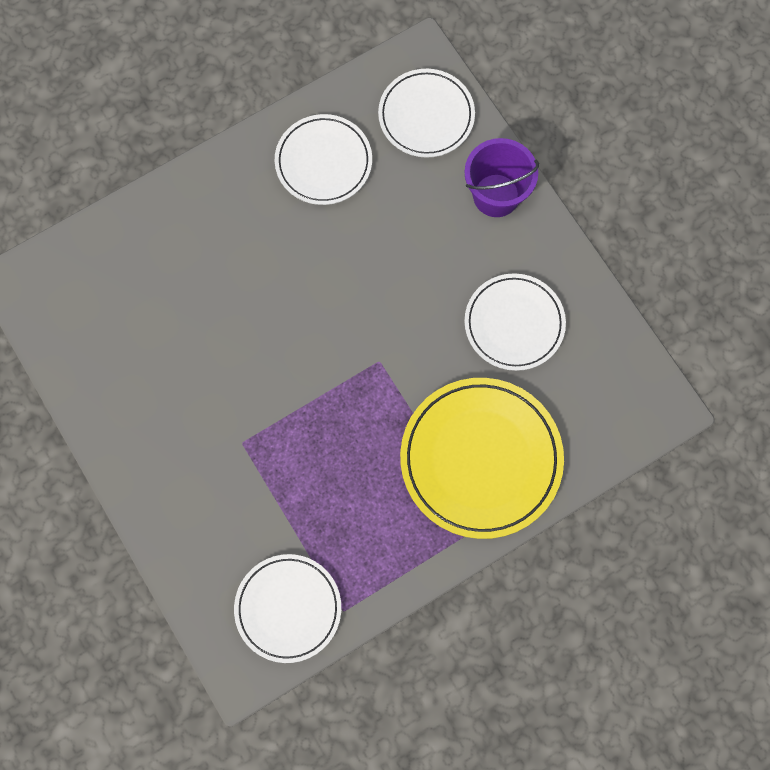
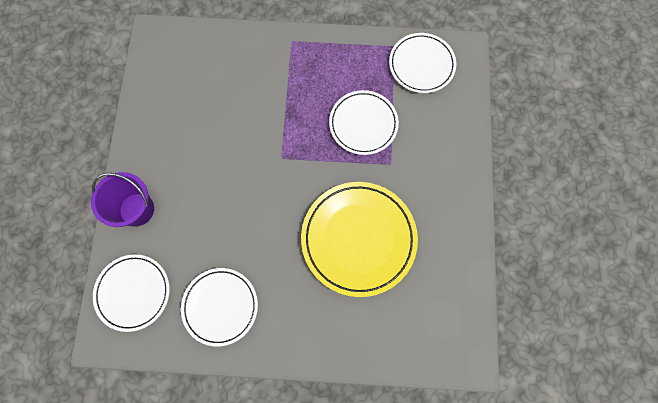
camera: 145 degrees left, 0 degrees up
(481, 459) = (267, 72): yellow plate -> yellow plate (358, 239)
(514, 323) = (191, 128): white plate -> white plate (363, 124)

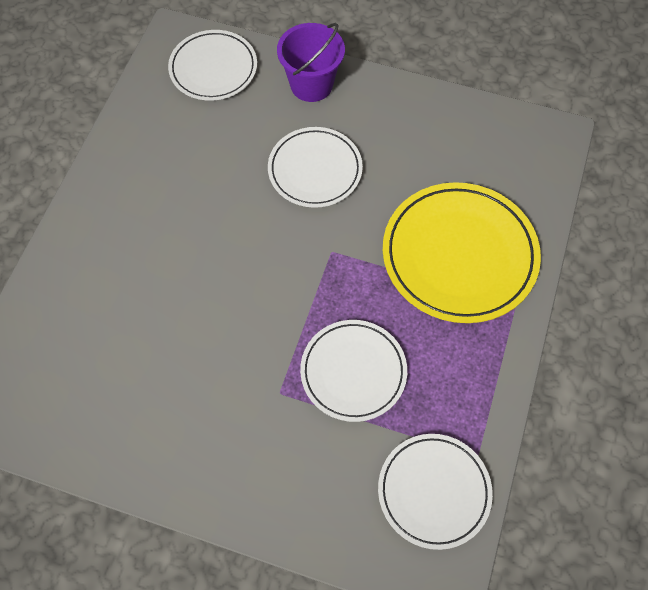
camera: 105 degrees right, 10 degrees down
(220, 306) = (163, 148): white plate -> white plate (315, 170)
(358, 239) = (186, 320): yellow plate -> yellow plate (459, 255)

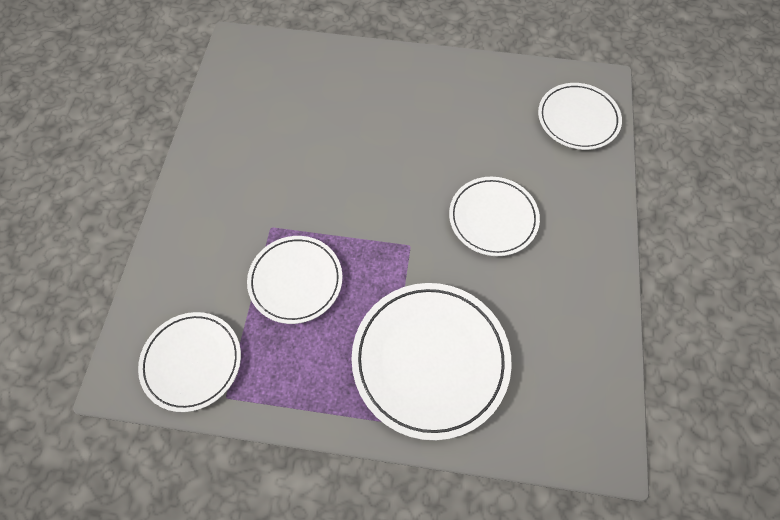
camera: 80 degrees right, 0 degrees up
(311, 84) = (589, 199): purple bucket -> none
(459, 255) = (430, 360): yellow plate -> white plate

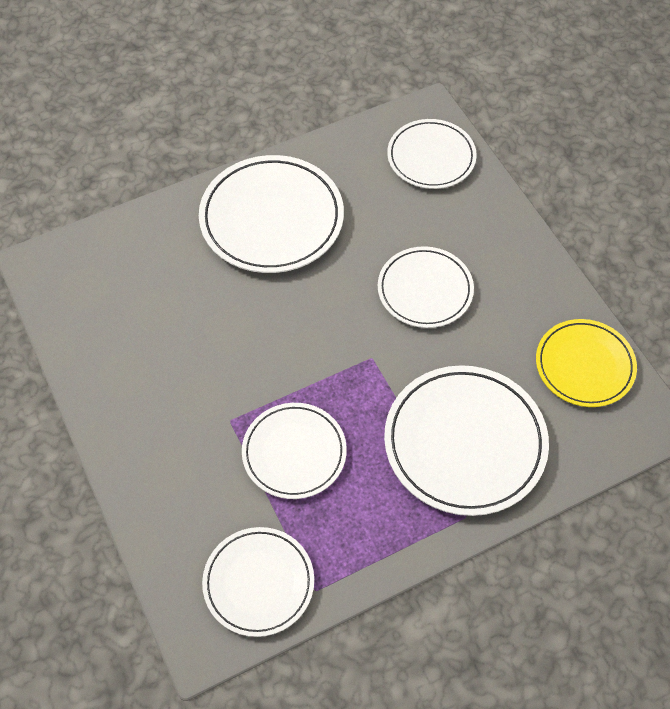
camera: 35 degrees left, 5 degrees down
(418, 98) = (272, 218): none -> white plate
(582, 362) = (584, 365): none -> yellow plate

